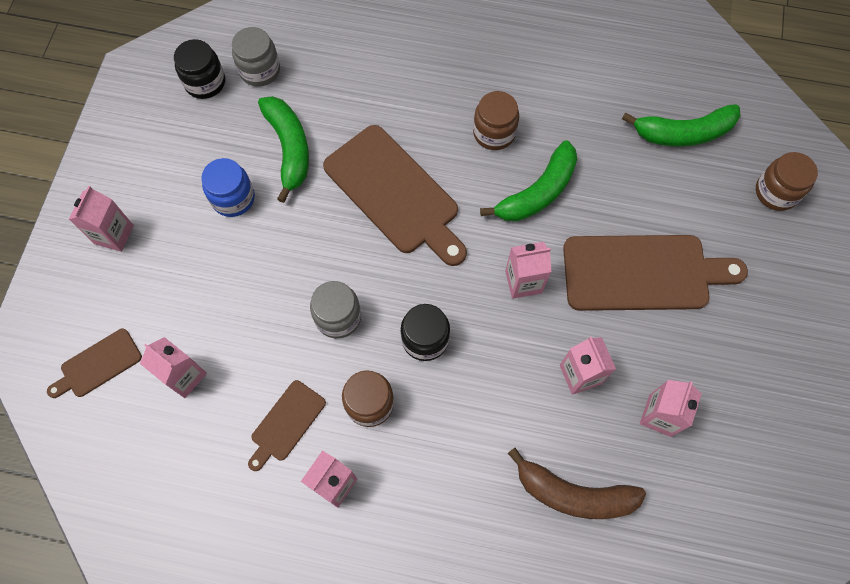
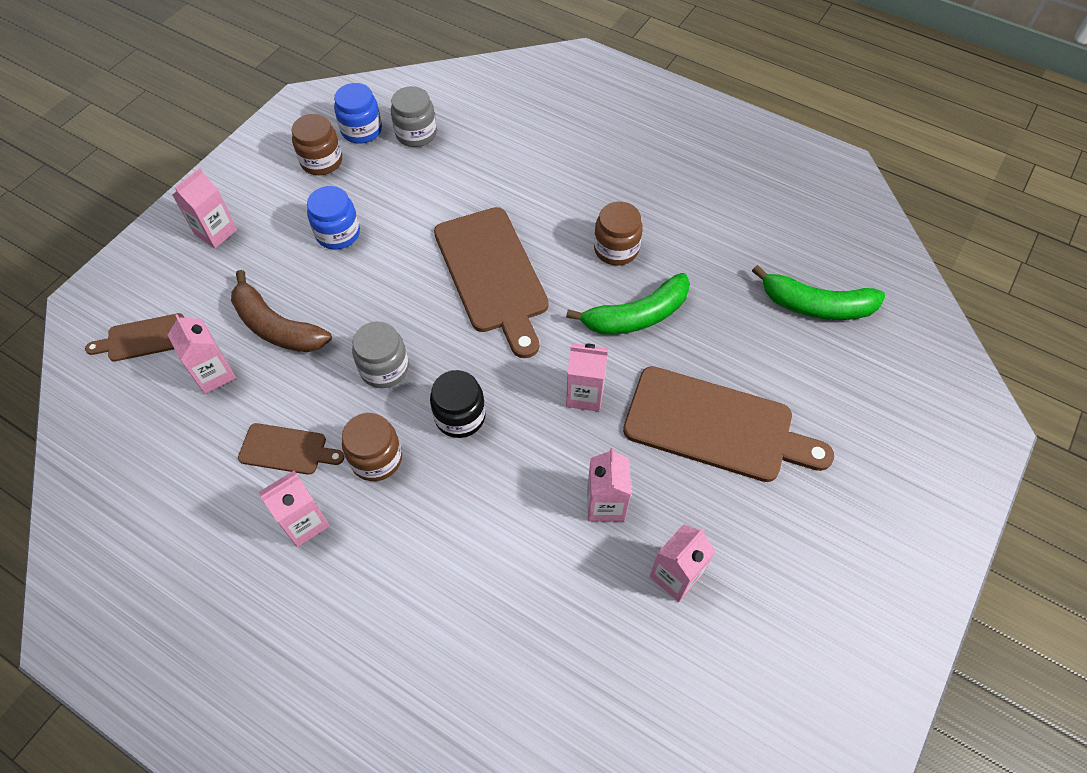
camera: 20 degrees right, 10 degrees down
(205, 82) = (361, 130): black jar -> blue jar
(286, 423) = (287, 449): brown cutting board -> brown cutting board turned 135 degrees counterclockwise
(289, 148) = (411, 206): green banana -> none
(573, 494) = (546, 623): brown banana -> brown banana (277, 327)
(776, 192) = (898, 392): brown jar -> brown jar (321, 161)

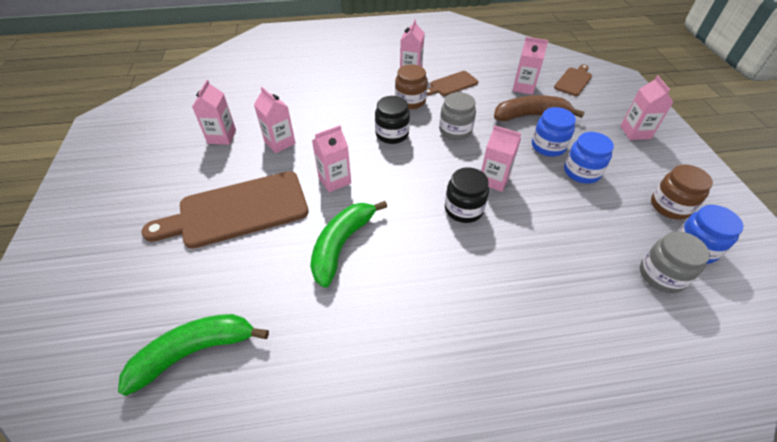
camera: 140 degrees right, 10 degrees down
(322, 279) = (548, 146): none -> blue jar
(427, 282) = (494, 180): none -> pink carton
(493, 274) = (463, 209): brown cutting board -> black jar
(616, 249) = (402, 286): brown jar -> none

